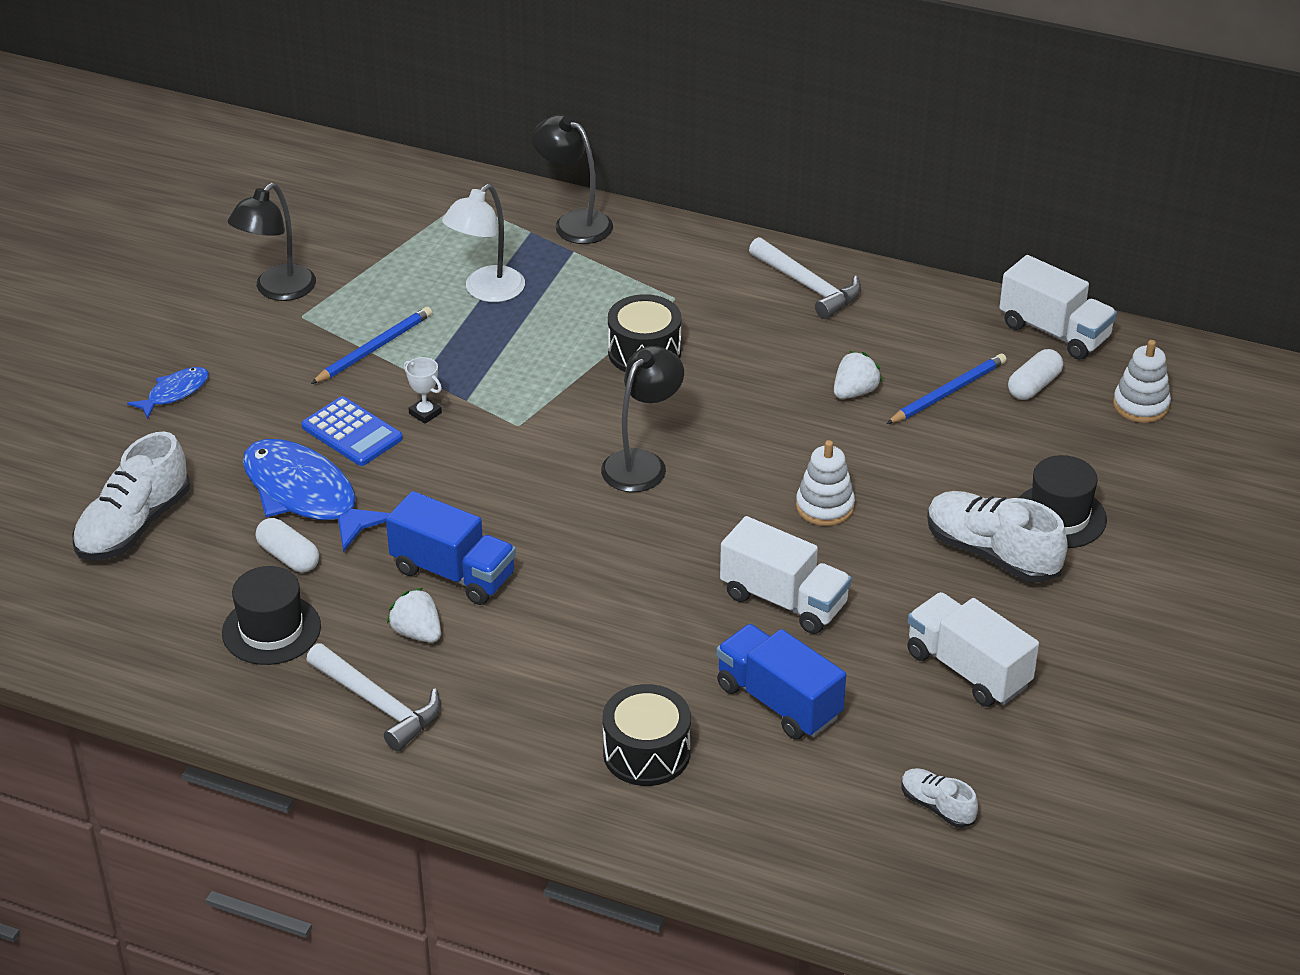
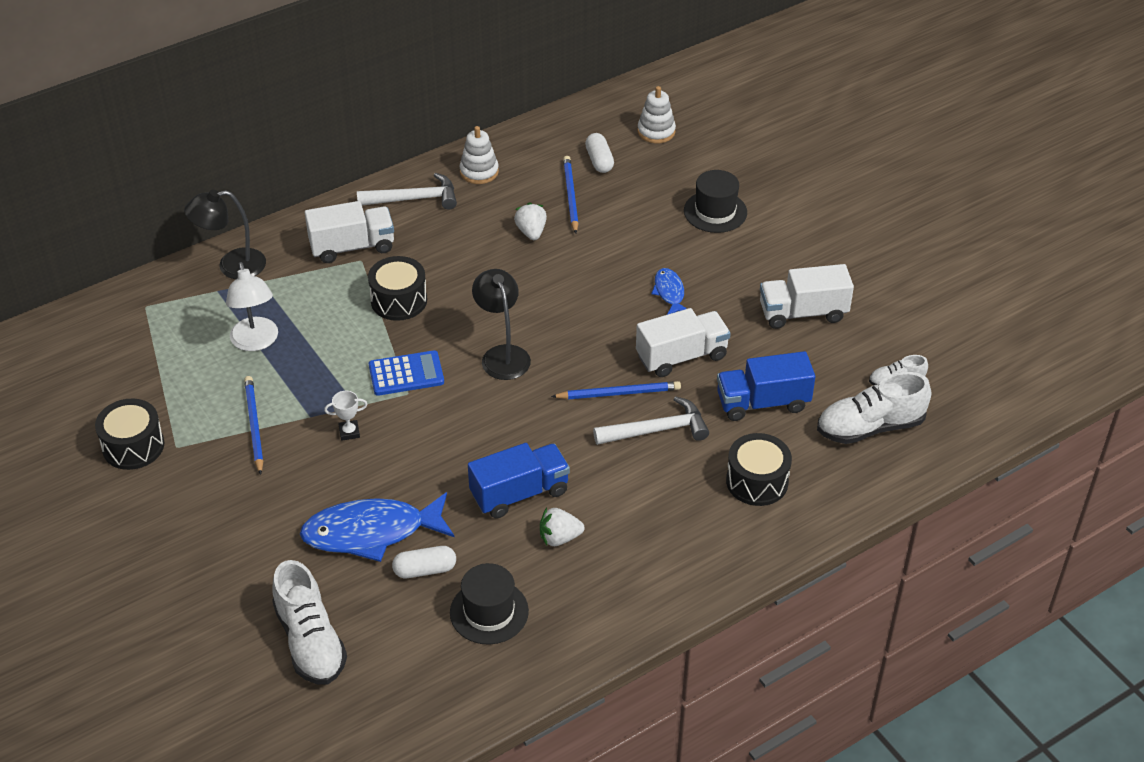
camera: 55 degrees left, 5 degrees up
(175, 393) = (187, 554): blue fish -> blue fish (669, 292)
(277, 290) = (133, 446): black lamp -> black drum
(352, 432) = (330, 478): blue calculator -> blue calculator (406, 374)
(378, 704) = (608, 588): white hammer -> white hammer (657, 430)
(674, 577) = (619, 393): none -> blue pencil
(825, 507) = (618, 297): white stacking toy -> white stacking toy (479, 172)
(991, 553) = (720, 253): white shoe -> white shoe (870, 427)
(1054, 332) = (562, 128): white truck -> white truck (352, 247)

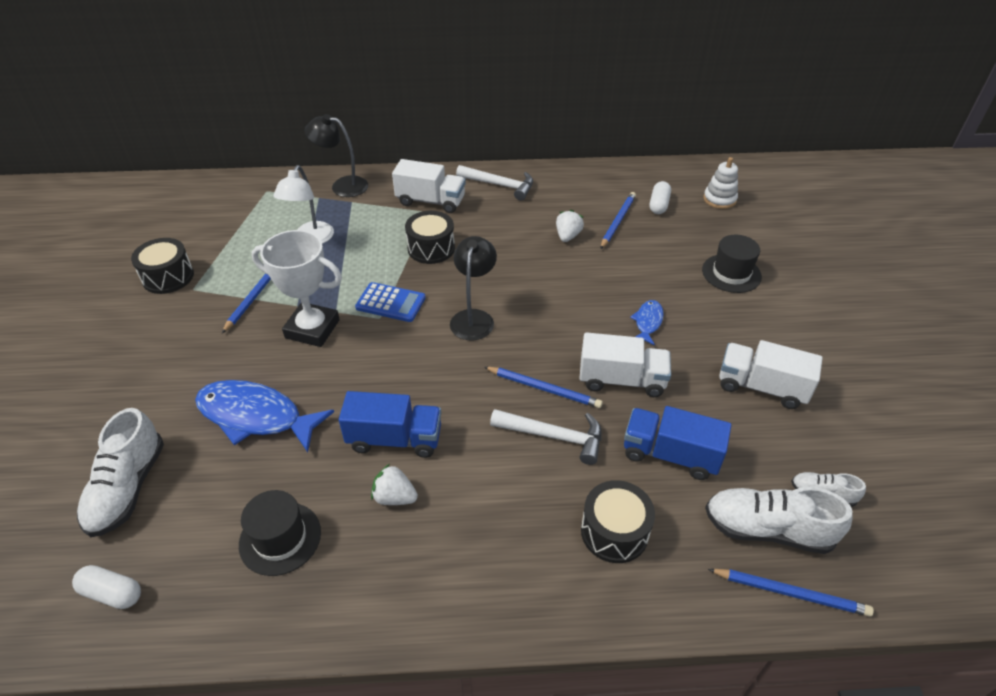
camera: 30 degrees right, 0 degrees up
(349, 432) = (312, 329): white trophy -> white trophy, size x2.45
(425, 570) = (265, 470): white capsule -> white capsule (112, 593)
(479, 172) = (561, 183): white stacking toy -> none
(910, 464) = (790, 593): none -> blue pencil

